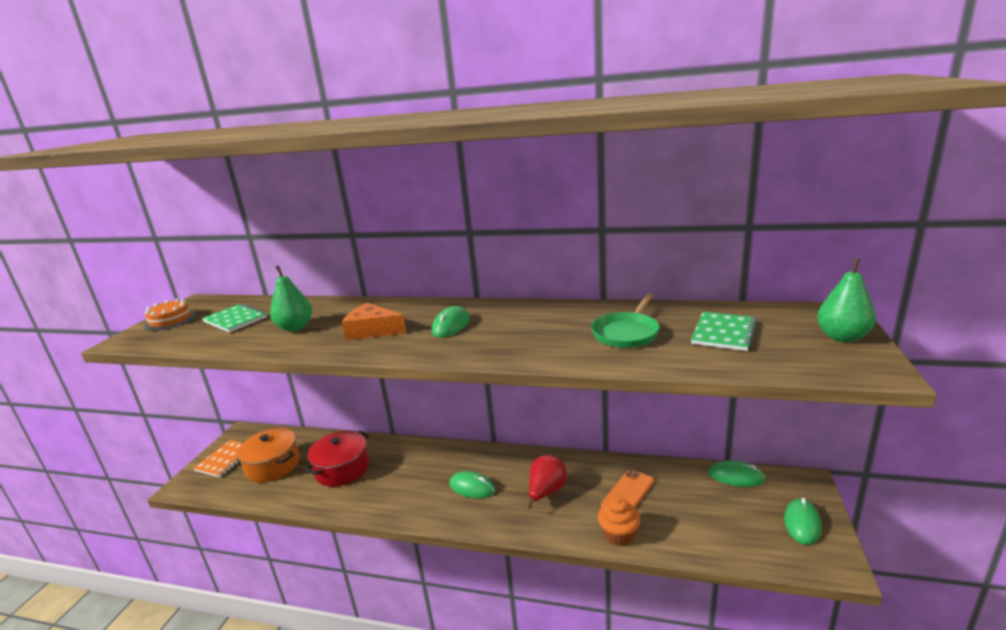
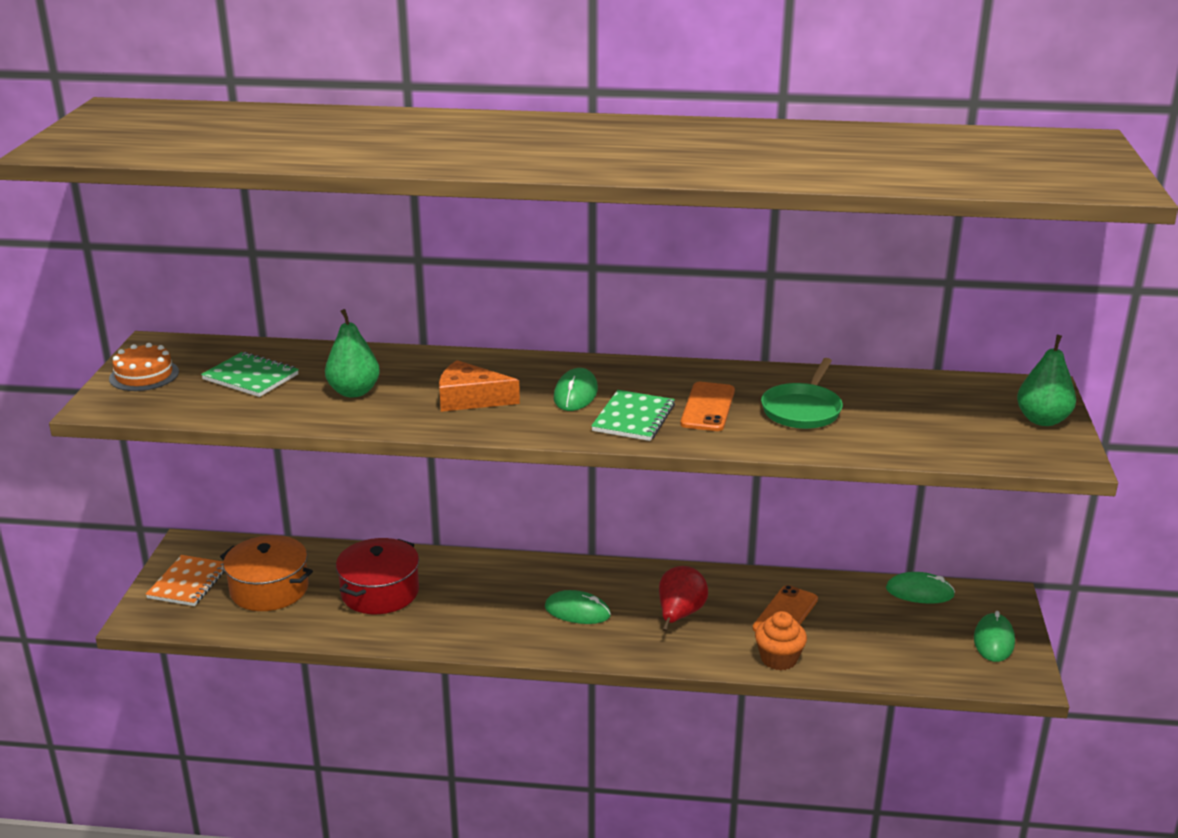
camera: 10 degrees left, 5 degrees up
(549, 333) = (708, 407): none -> orange phone
(723, 333) = (915, 412): green notebook -> green notebook (633, 418)

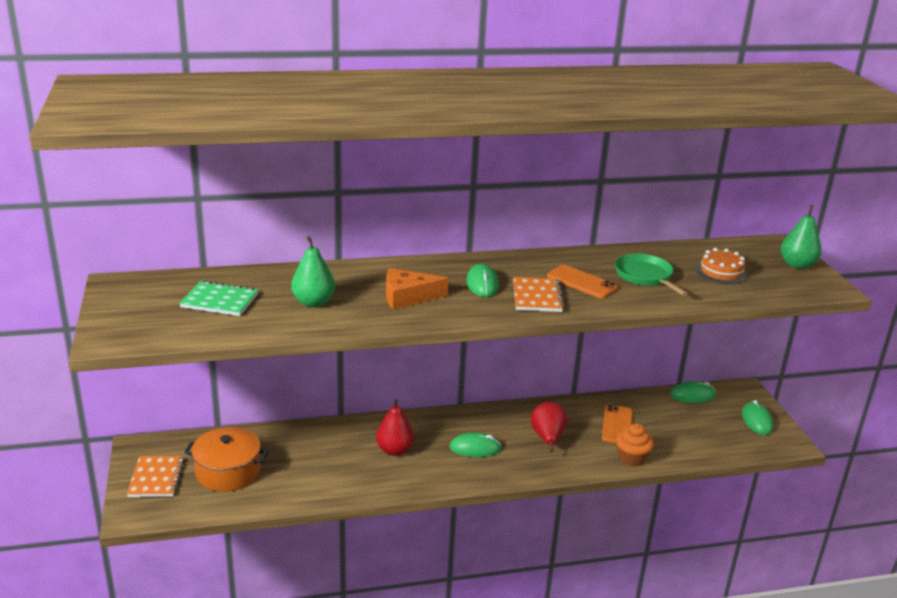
camera: 20 degrees left, 0 degrees up
(144, 375) = (126, 310): orange cake -> orange cake (721, 272)
(380, 592) = (319, 459): red pot -> none
(476, 597) = (394, 450): none -> red pear
(633, 418) = (537, 296): green notebook -> orange notebook
(708, 407) = (581, 282): orange phone -> orange phone turned 45 degrees counterclockwise
(802, 410) = (645, 276): green pan -> green pan turned 150 degrees clockwise

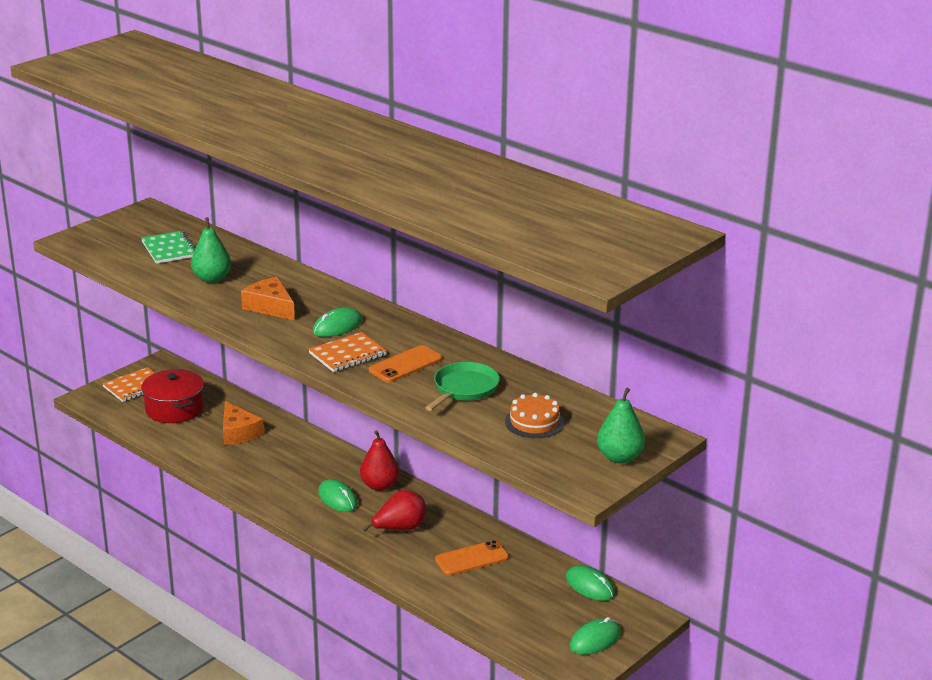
camera: 55 degrees right, 0 degrees up
(228, 472) = (174, 409): orange pot -> red pot
(314, 454) = (238, 432): none -> orange cheese
(394, 450) = (287, 463): red pear -> red pear (379, 486)
(581, 282) = (405, 365): orange phone -> orange phone turned 45 degrees clockwise
(632, 458) = (426, 583): orange cupcake -> none

